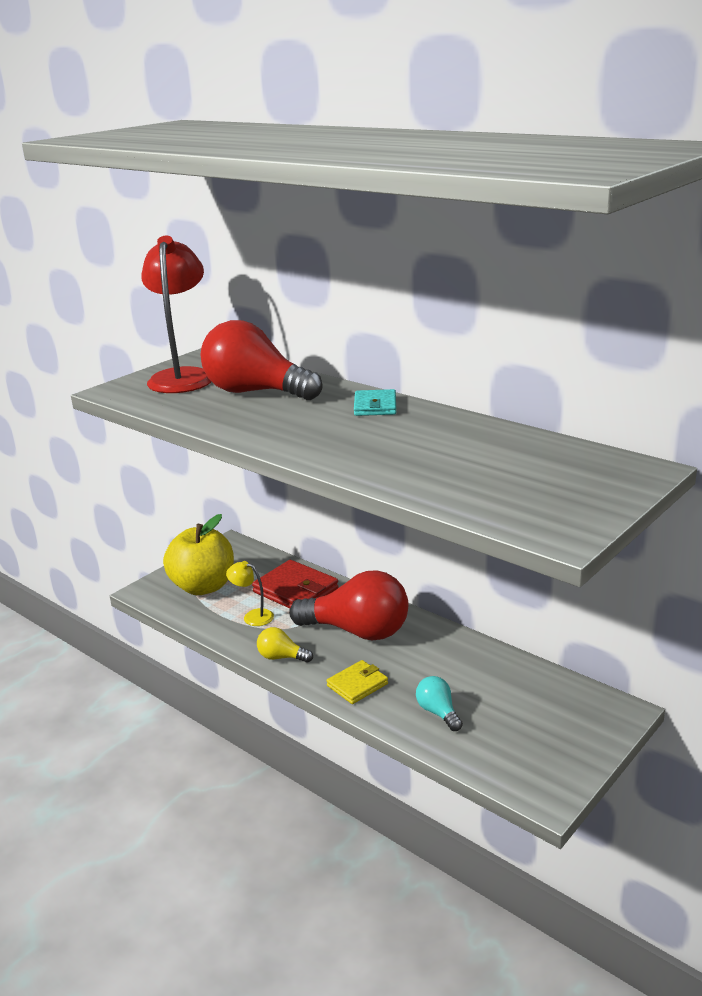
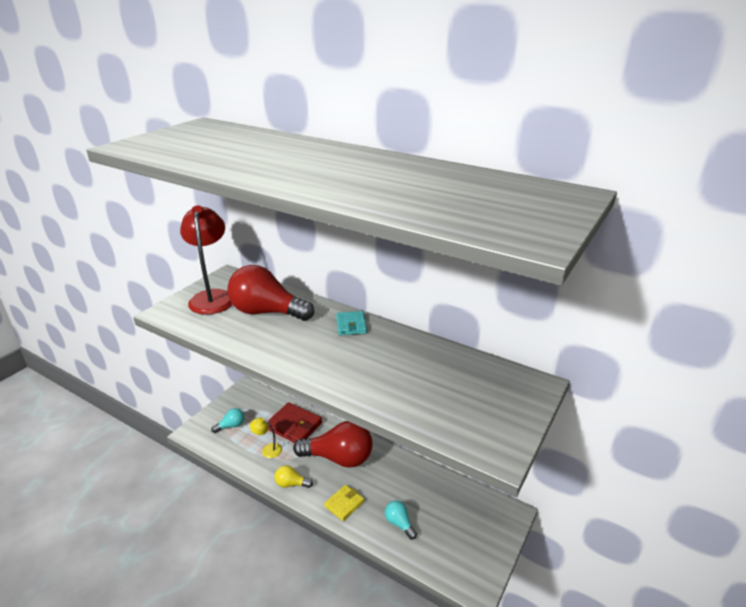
camera: 10 degrees left, 5 degrees up
(203, 586) = (231, 426): yellow apple -> turquoise light bulb

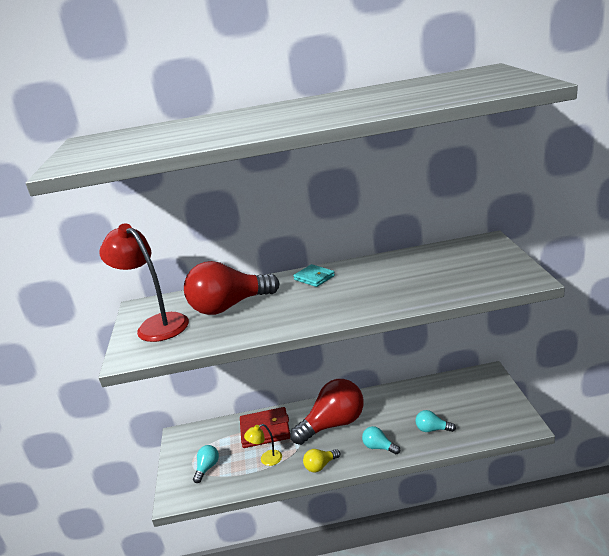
camera: 35 degrees left, 5 degrees down
(344, 504) = (379, 447): yellow wallet -> turquoise light bulb

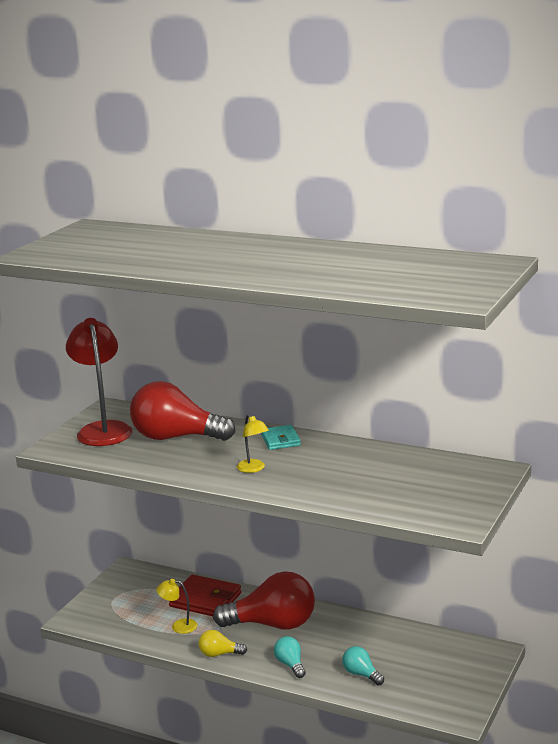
camera: 30 degrees right, 5 degrees down
(207, 468) = (122, 608): turquoise light bulb -> none
(326, 304) = (253, 469): none -> yellow lamp

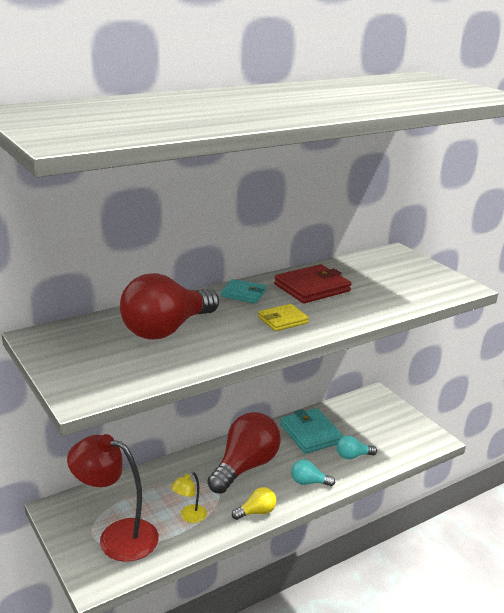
camera: 60 degrees left, 5 degrees up
(103, 429) = (85, 356): red lamp -> red lamp (117, 536)
(205, 600) = (167, 485): red wallet -> red wallet (312, 288)
(219, 654) = (256, 512): yellow light bulb -> yellow light bulb turned 150 degrees counterclockwise
(253, 469) = (283, 320): yellow lamp -> yellow wallet
(366, 638) = (310, 433): none -> turquoise wallet

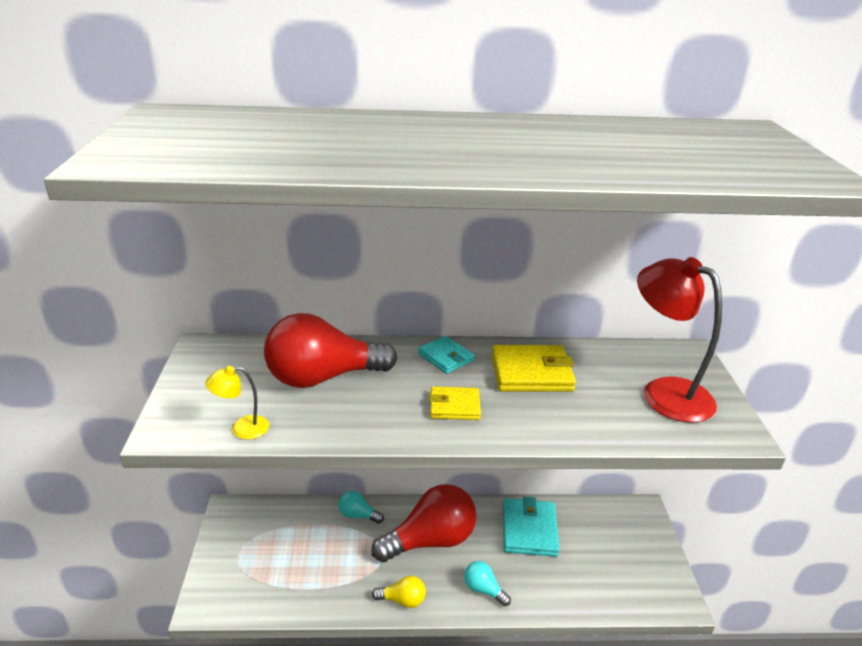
camera: 30 degrees right, 5 degrees up
(117, 536) = (256, 565): red lamp -> red lamp (664, 392)
(189, 517) = (335, 574): yellow lamp -> yellow lamp (242, 429)
(312, 288) = (531, 373): red wallet -> yellow wallet
(353, 456) = (557, 578): turquoise light bulb -> turquoise light bulb (358, 515)

